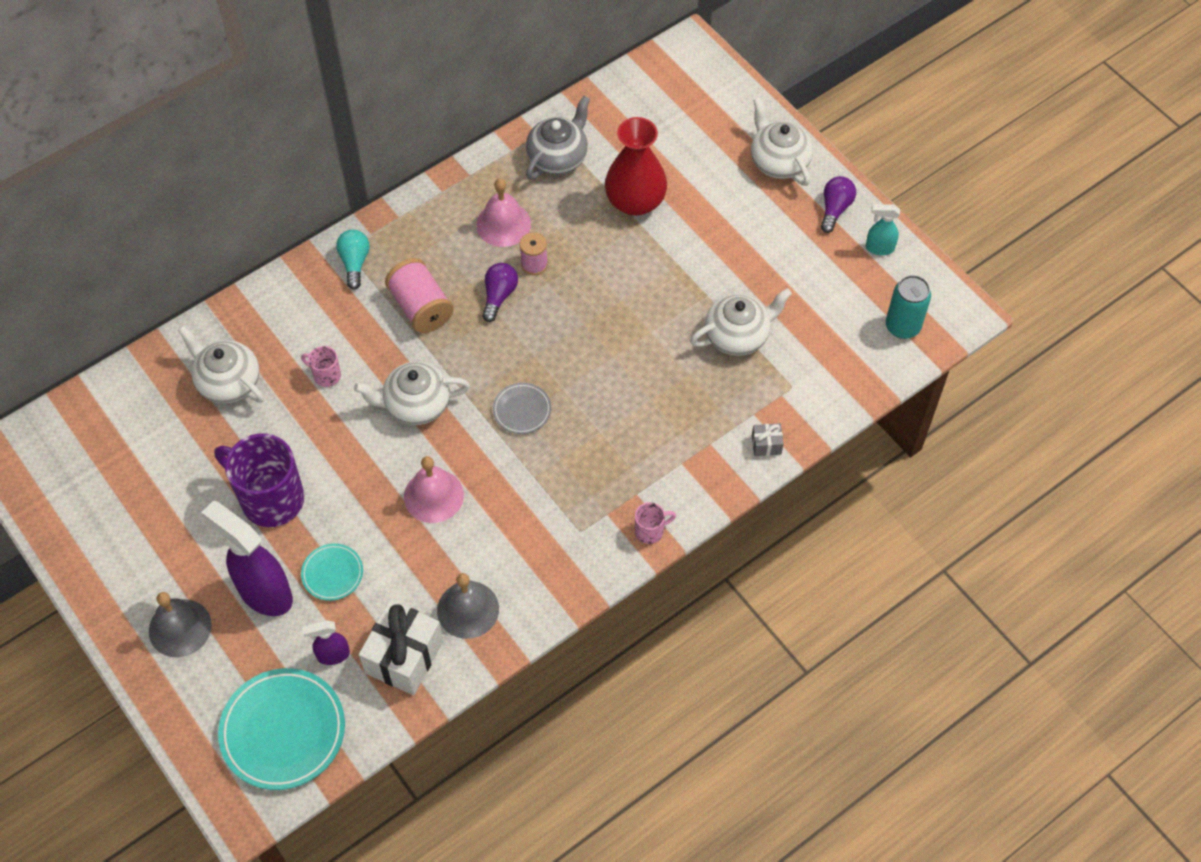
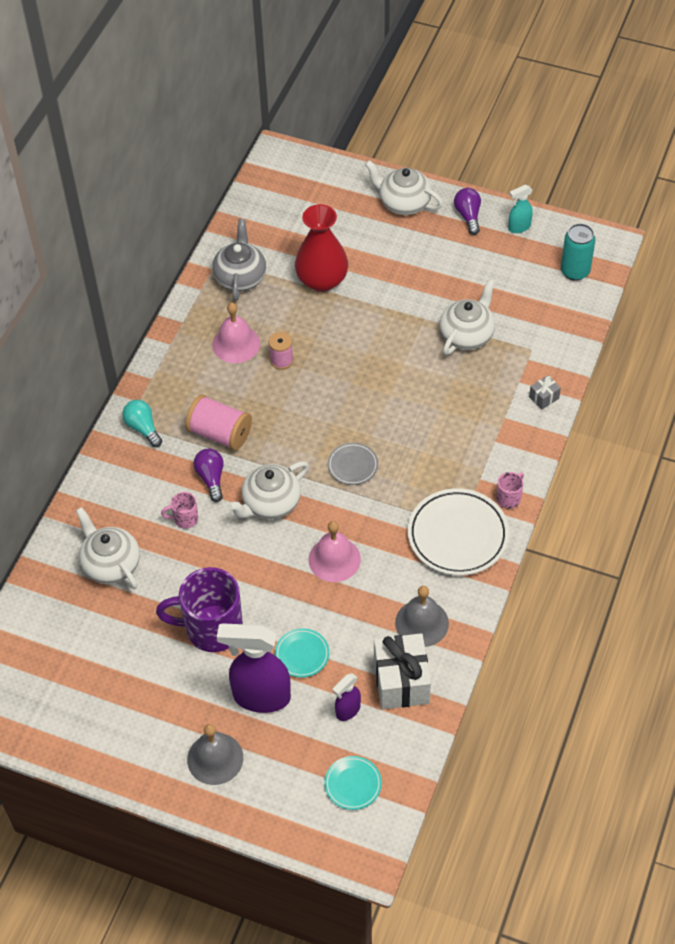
camera: 30 degrees left, 5 degrees down
(228, 382) = (111, 564): white teapot -> white teapot turned 45 degrees clockwise
(283, 731) = (353, 784): turquoise plate -> turquoise plate, size x0.52
(499, 296) = (272, 395): purple light bulb -> purple light bulb (211, 478)
(570, 540) = (458, 535): none -> white plate

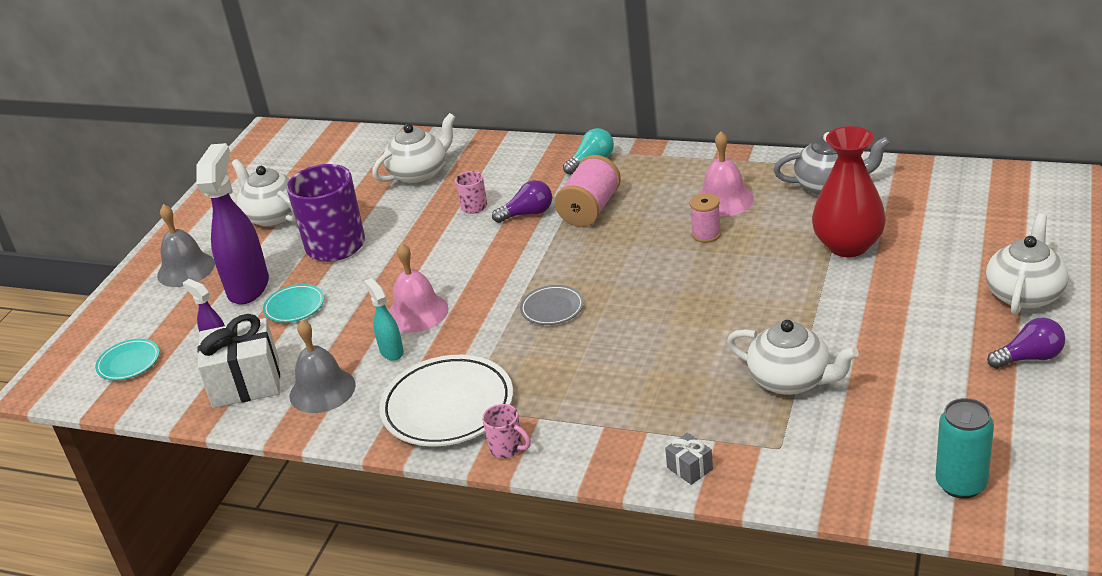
camera: 90 degrees right, 20 degrees down
(270, 503) = (495, 257): white teapot -> white teapot (273, 216)
(519, 227) = (1031, 412): turquoise spray bottle -> turquoise spray bottle (391, 351)

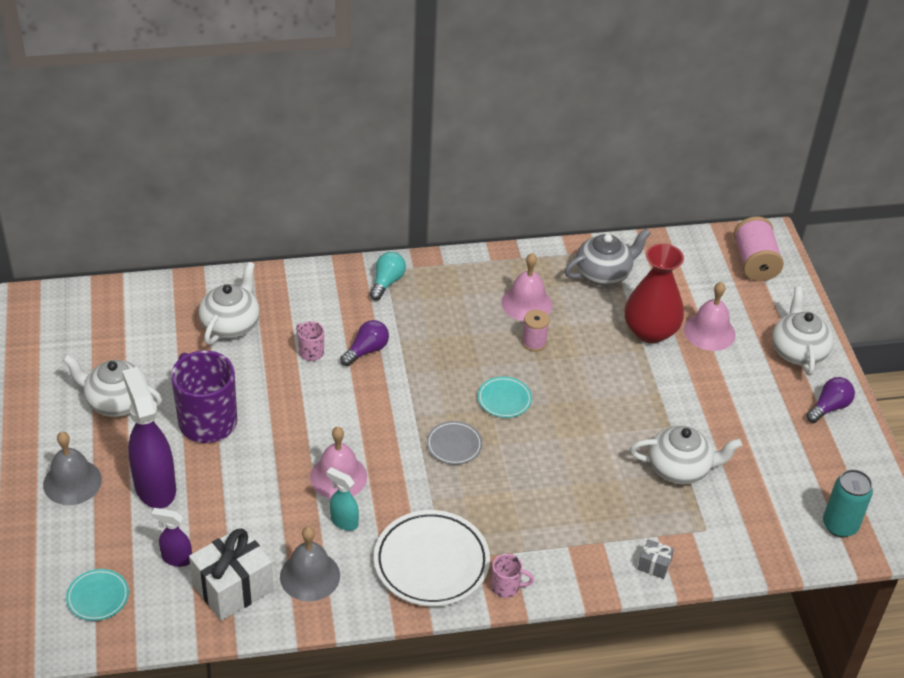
camera: 35 degrees left, 10 degrees up
(294, 307) = (218, 497): turquoise plate -> turquoise plate (504, 400)
(590, 209) = (419, 335): pink spool -> pink spool (754, 263)
(921, 257) = (709, 332): none -> pink bell

